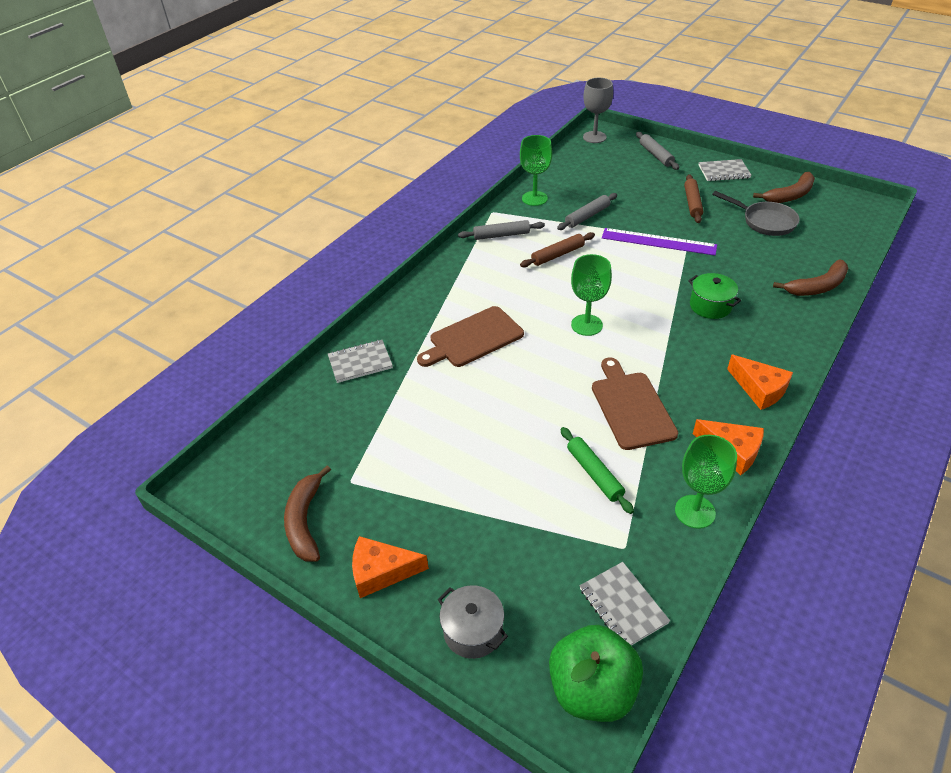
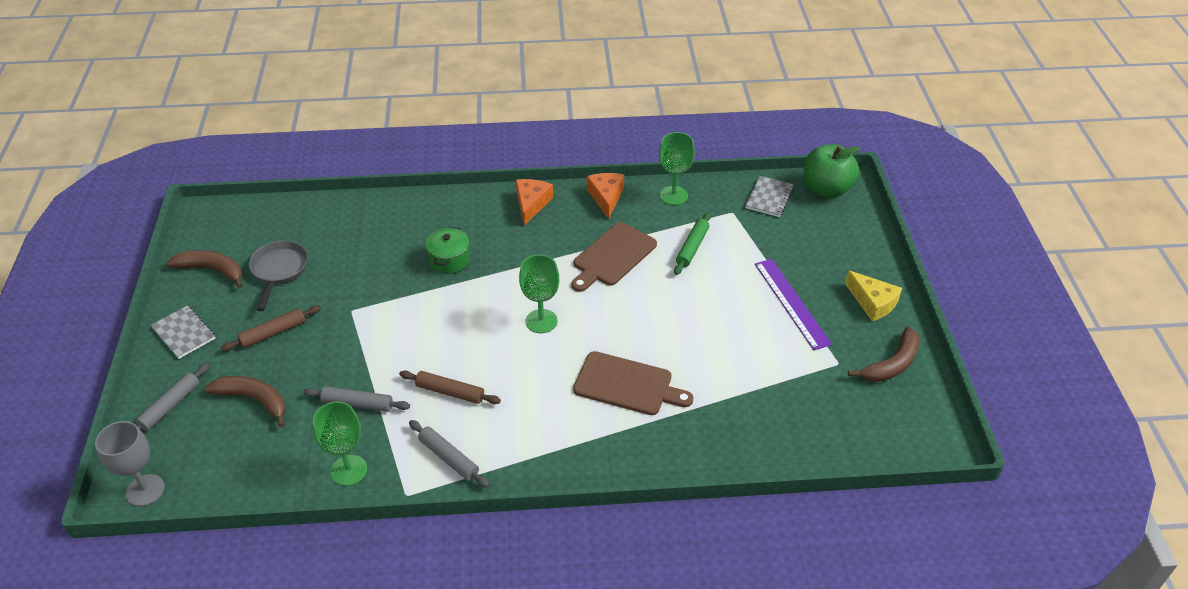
camera: 130 degrees left, 0 degrees up
(360, 363) = (732, 444): grey notebook -> none
(381, 572) = (873, 302): orange cheese -> yellow cheese
(473, 631) = (854, 244): grey pot -> none
(658, 242) = (369, 329): purple ruler -> purple ruler (791, 303)
(817, 286) = (370, 212): brown banana -> brown banana (254, 400)

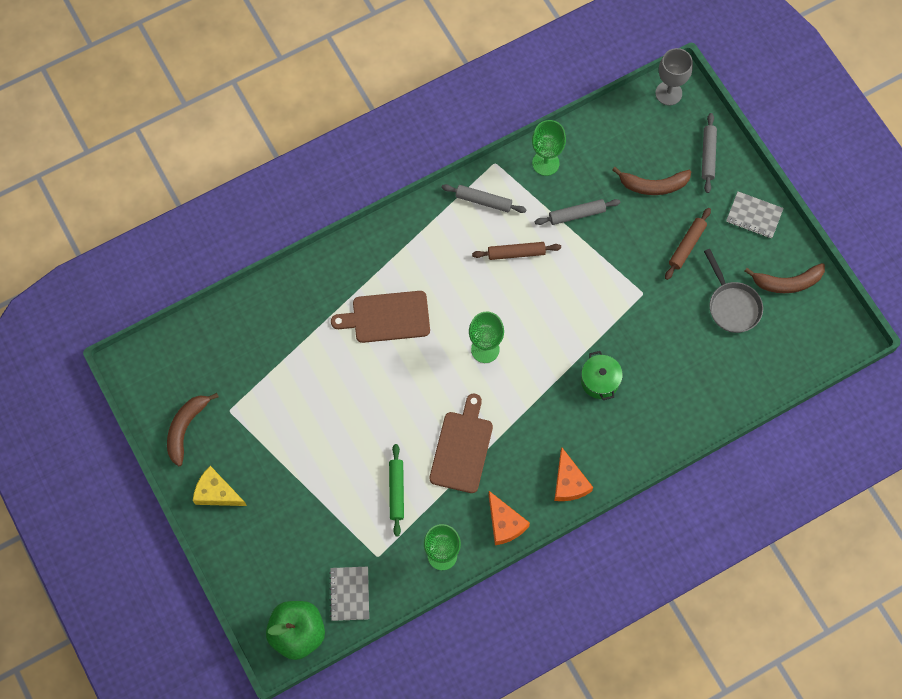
camera: 155 degrees right, 25 degrees up
(791, 303) = (286, 461): purple ruler -> none

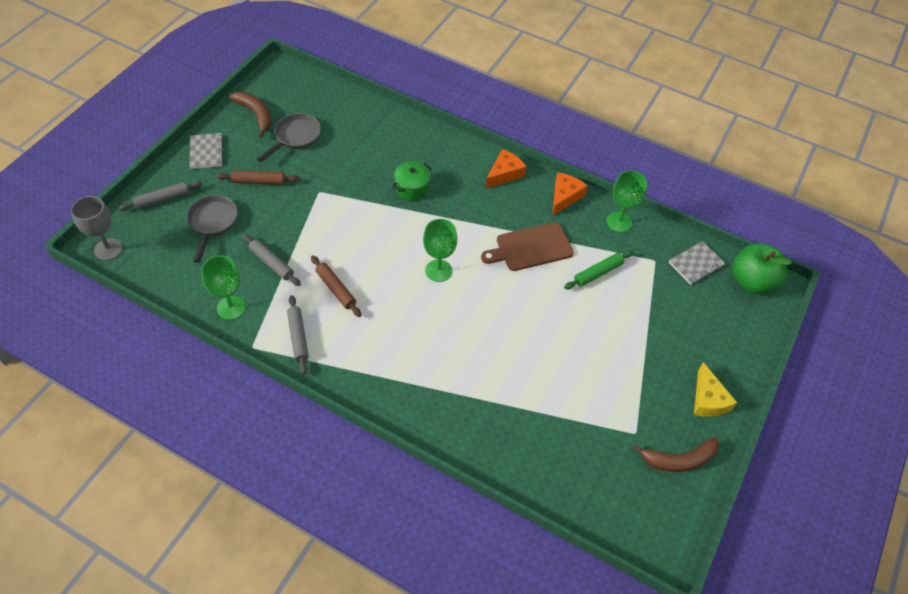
camera: 125 degrees left, 15 degrees down
(387, 317) = (460, 355): brown cutting board -> none
(653, 185) = (212, 223): brown banana -> grey pan

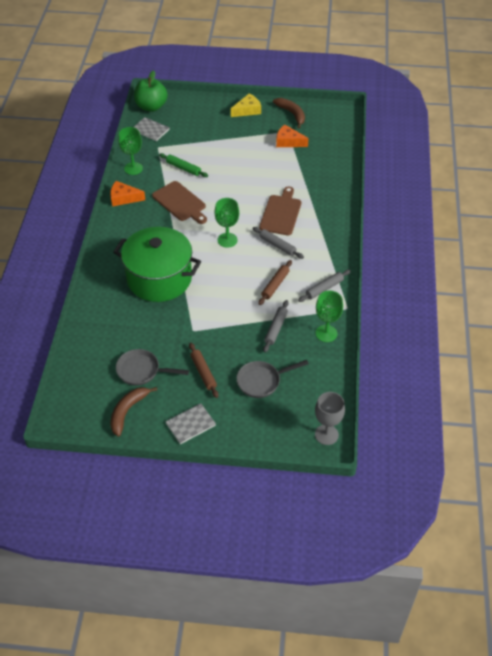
camera: 110 degrees left, 5 degrees down
(162, 199) = (258, 427): grey rolling pin -> grey rolling pin (277, 245)
(412, 188) = (159, 278): green pot -> green pot, size x2.34
(457, 347) = (281, 213): none -> brown cutting board
(504, 174) = (117, 234): orange cheese -> orange cheese (288, 142)

